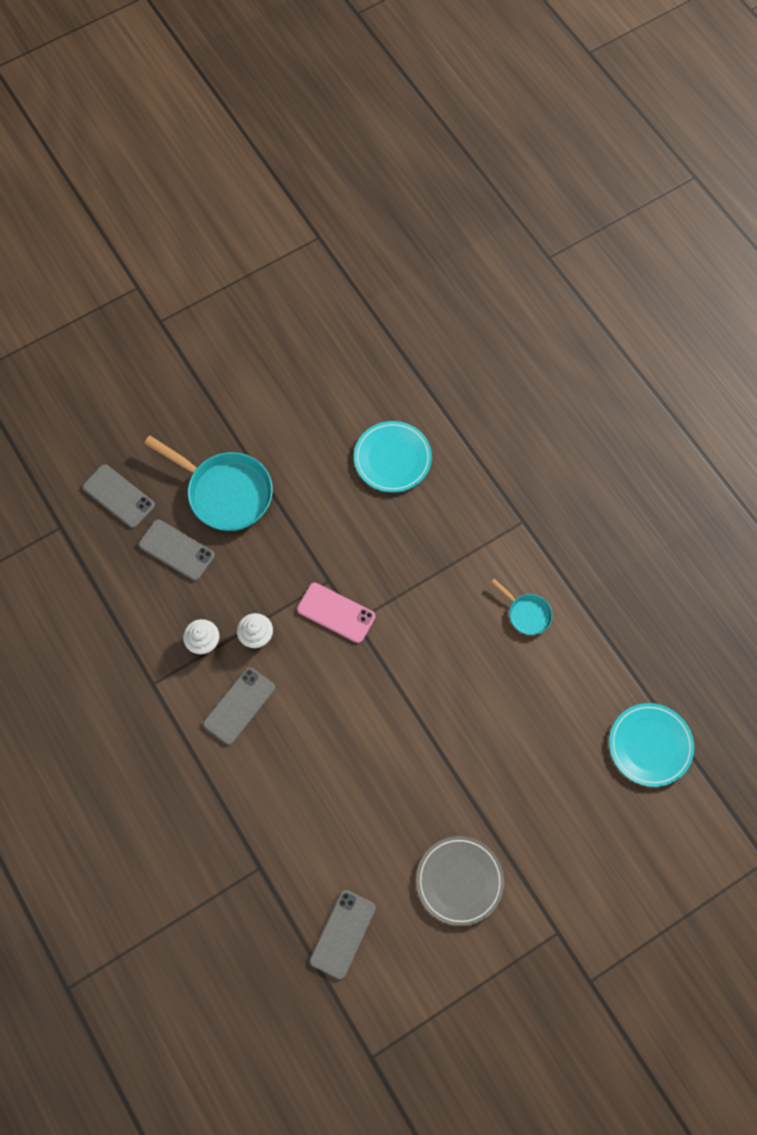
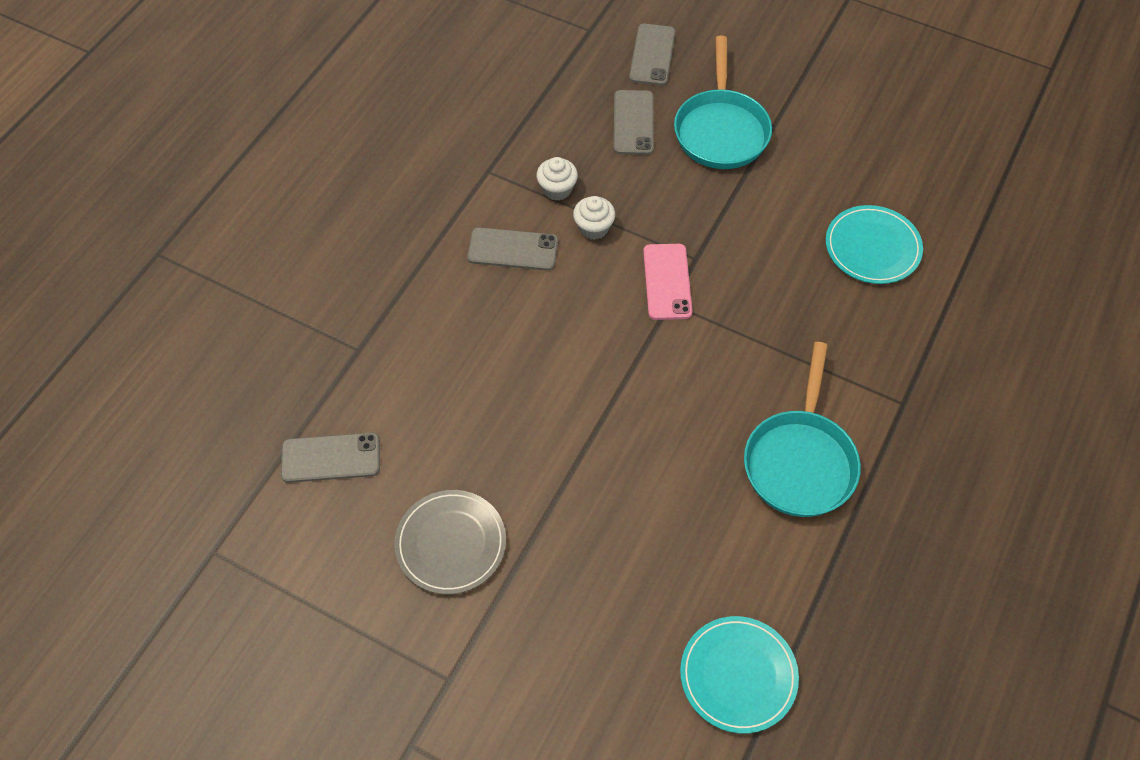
camera: 60 degrees right, 10 degrees down
(527, 614) = (800, 461): turquoise pan -> turquoise pan, size x2.04

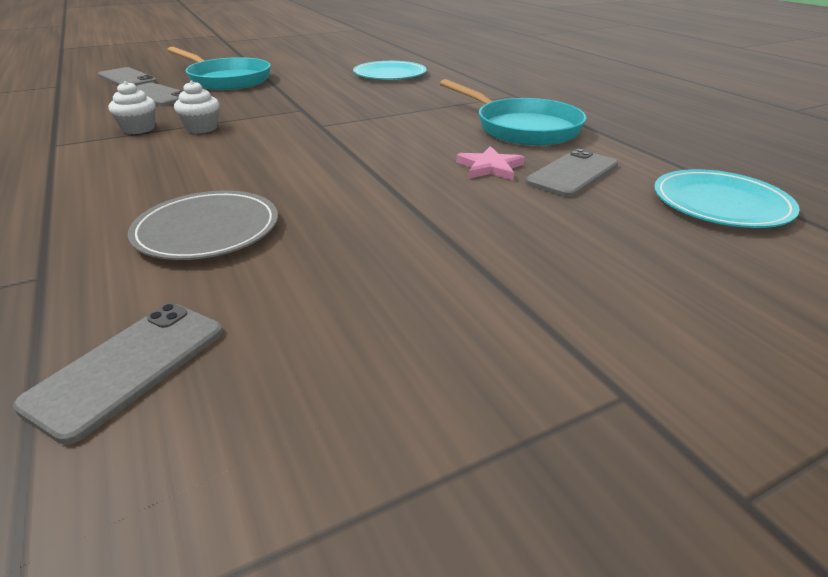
camera: 55 degrees left, 25 degrees down
(451, 543) = (405, 310): grey plate -> grey plate (207, 230)
(513, 249) = (144, 159): grey phone -> grey phone (572, 174)
(667, 282) = (301, 121): pink phone -> none
(682, 482) = (490, 167): none -> pink star

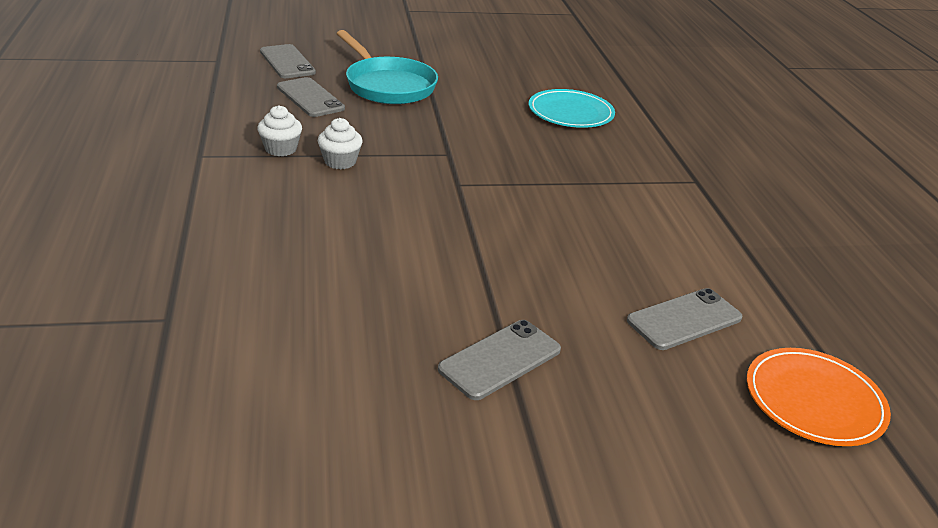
camera: 15 degrees right, 0 degrees up
(128, 367) = (214, 425): grey phone -> grey phone (500, 359)
(207, 230) = (307, 302): grey plate -> none
(490, 167) = (602, 289): pink star -> none
(522, 128) = (672, 239): turquoise pan -> none
(720, 203) = (814, 400): turquoise plate -> orange plate

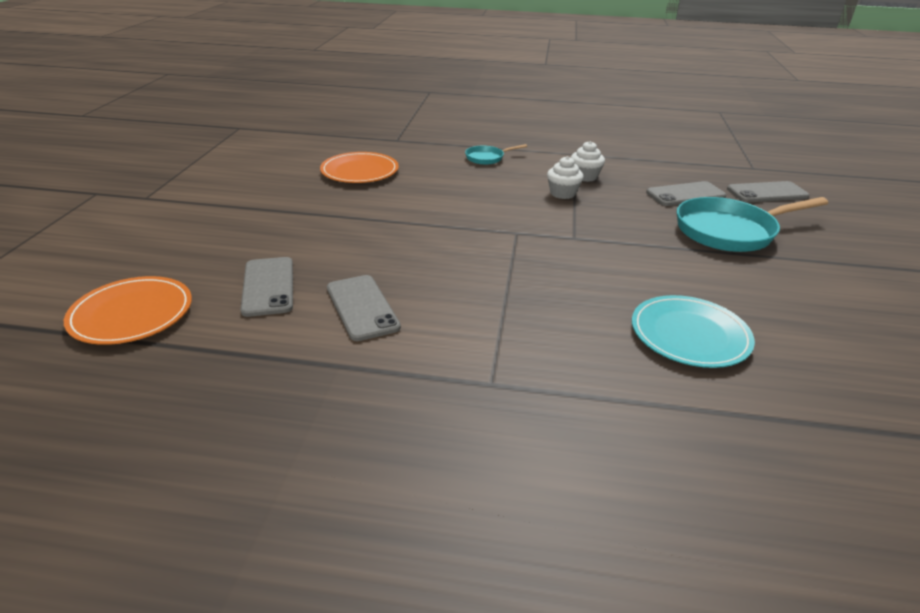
camera: 110 degrees right, 0 degrees up
(235, 220) = (487, 158): none -> turquoise pan
(333, 329) = (360, 171): none -> orange plate
(500, 359) = (293, 209): grey phone -> grey phone (362, 307)

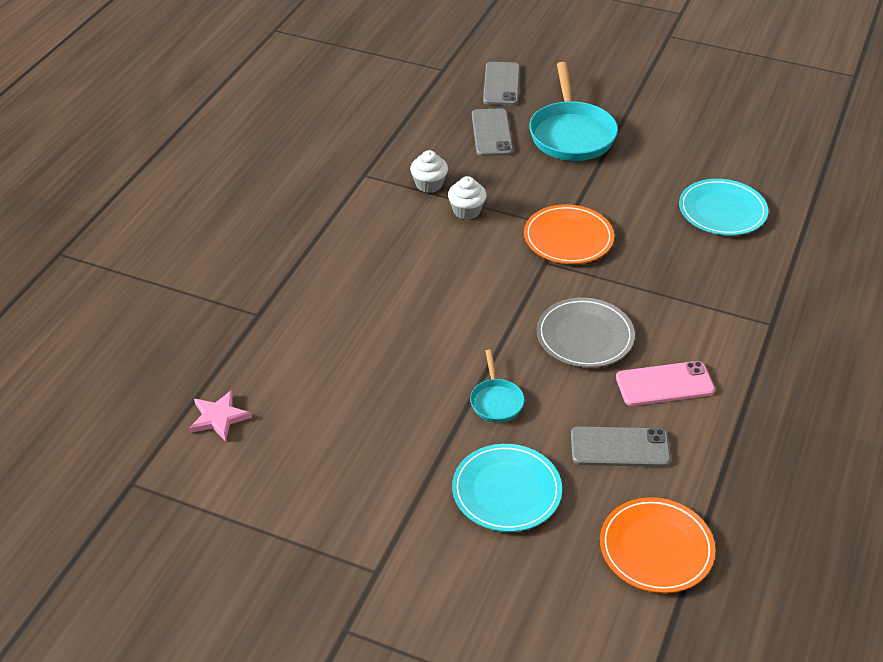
camera: 75 degrees left, 10 degrees up
(218, 237) = (506, 491): none -> turquoise plate
(295, 141) = (219, 417): none -> pink star
(360, 171) = (355, 360): orange plate -> orange plate (568, 238)
(362, 307) = (664, 384): grey phone -> pink phone
(420, 259) = (585, 336): none -> grey plate
(487, 158) = (351, 245): turquoise pan -> turquoise pan (496, 401)

